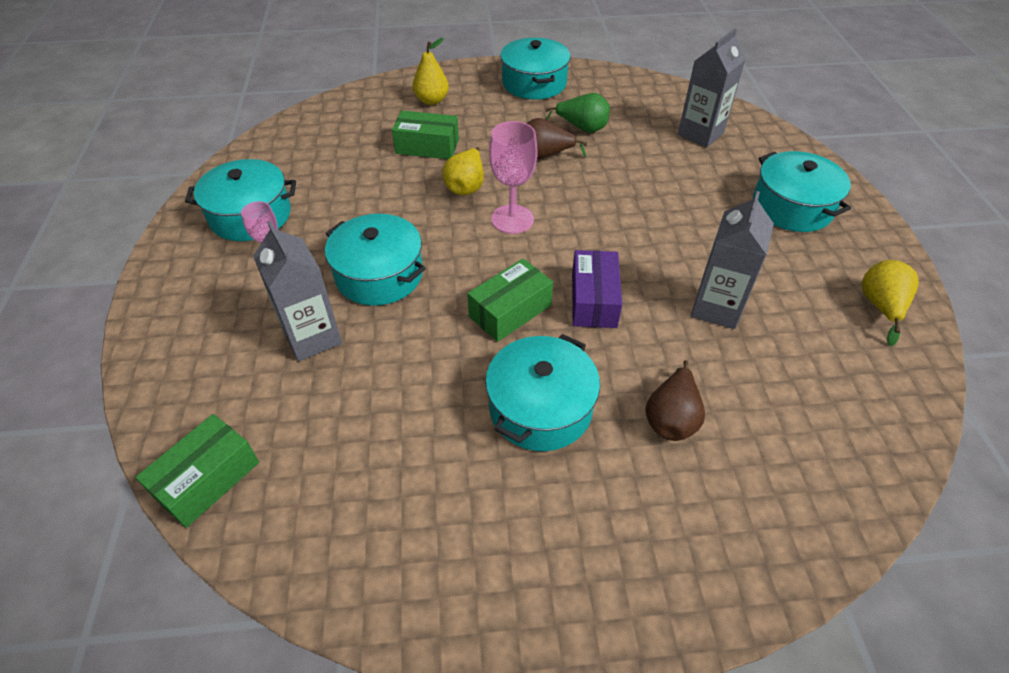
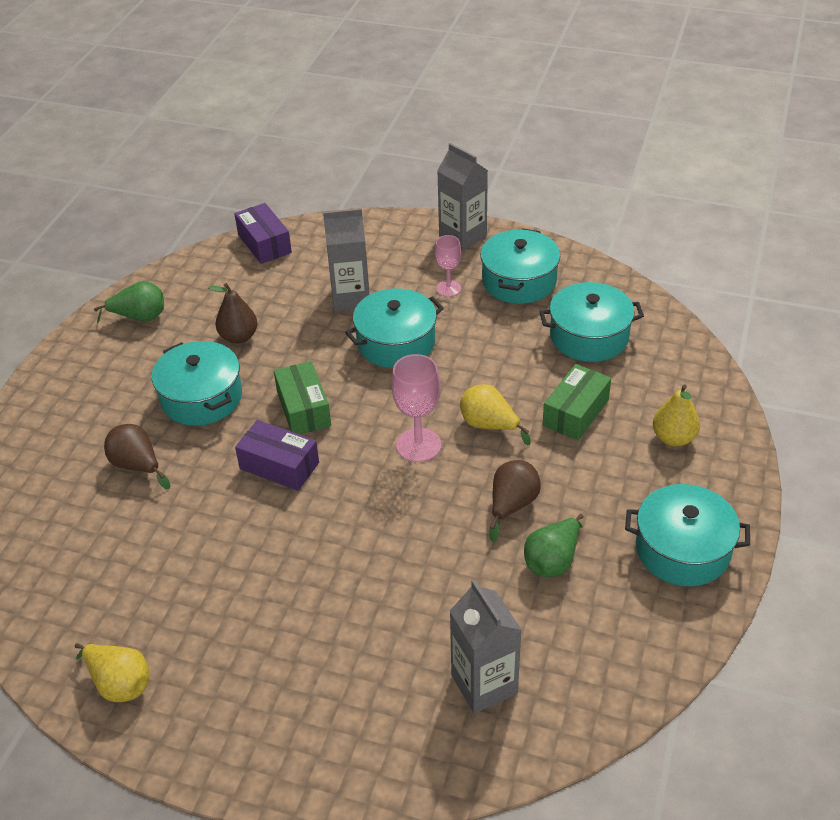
camera: 115 degrees right, 5 degrees down
(207, 479) = (264, 244): green box -> purple box
(421, 419) = (239, 337): none -> brown pear
(424, 566) = (139, 317): none -> green pear
(716, 308) = (211, 548): grey carton -> grey carton (462, 236)
(792, 207) = (297, 701): turquoise pot -> turquoise pot (589, 336)

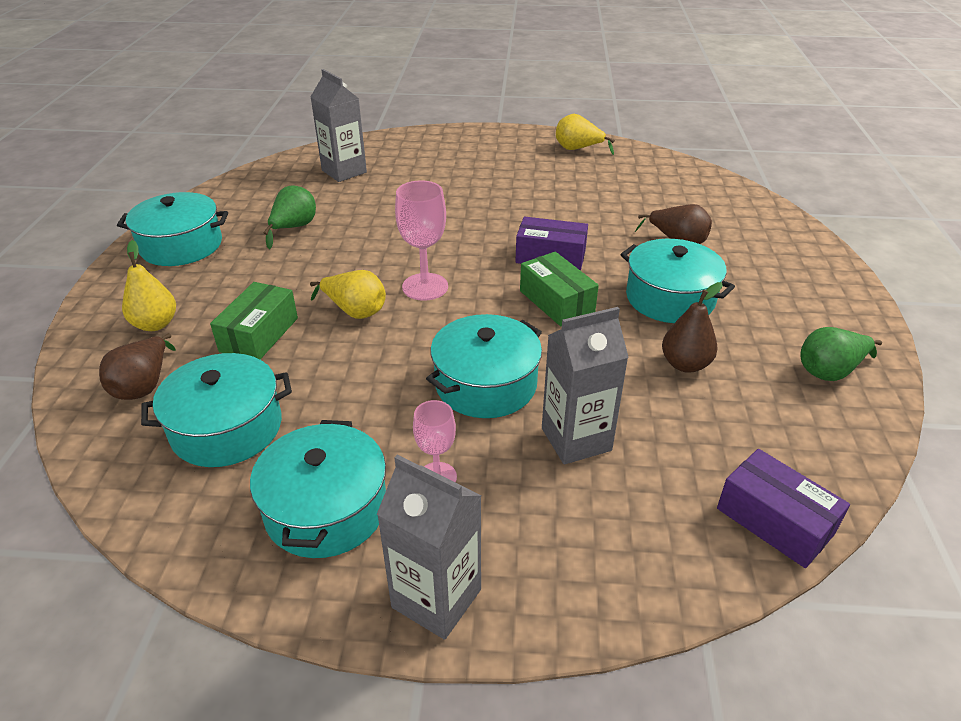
camera: 165 degrees right, 5 degrees down
(512, 505) = (328, 255): brown pear -> brown pear (144, 385)

